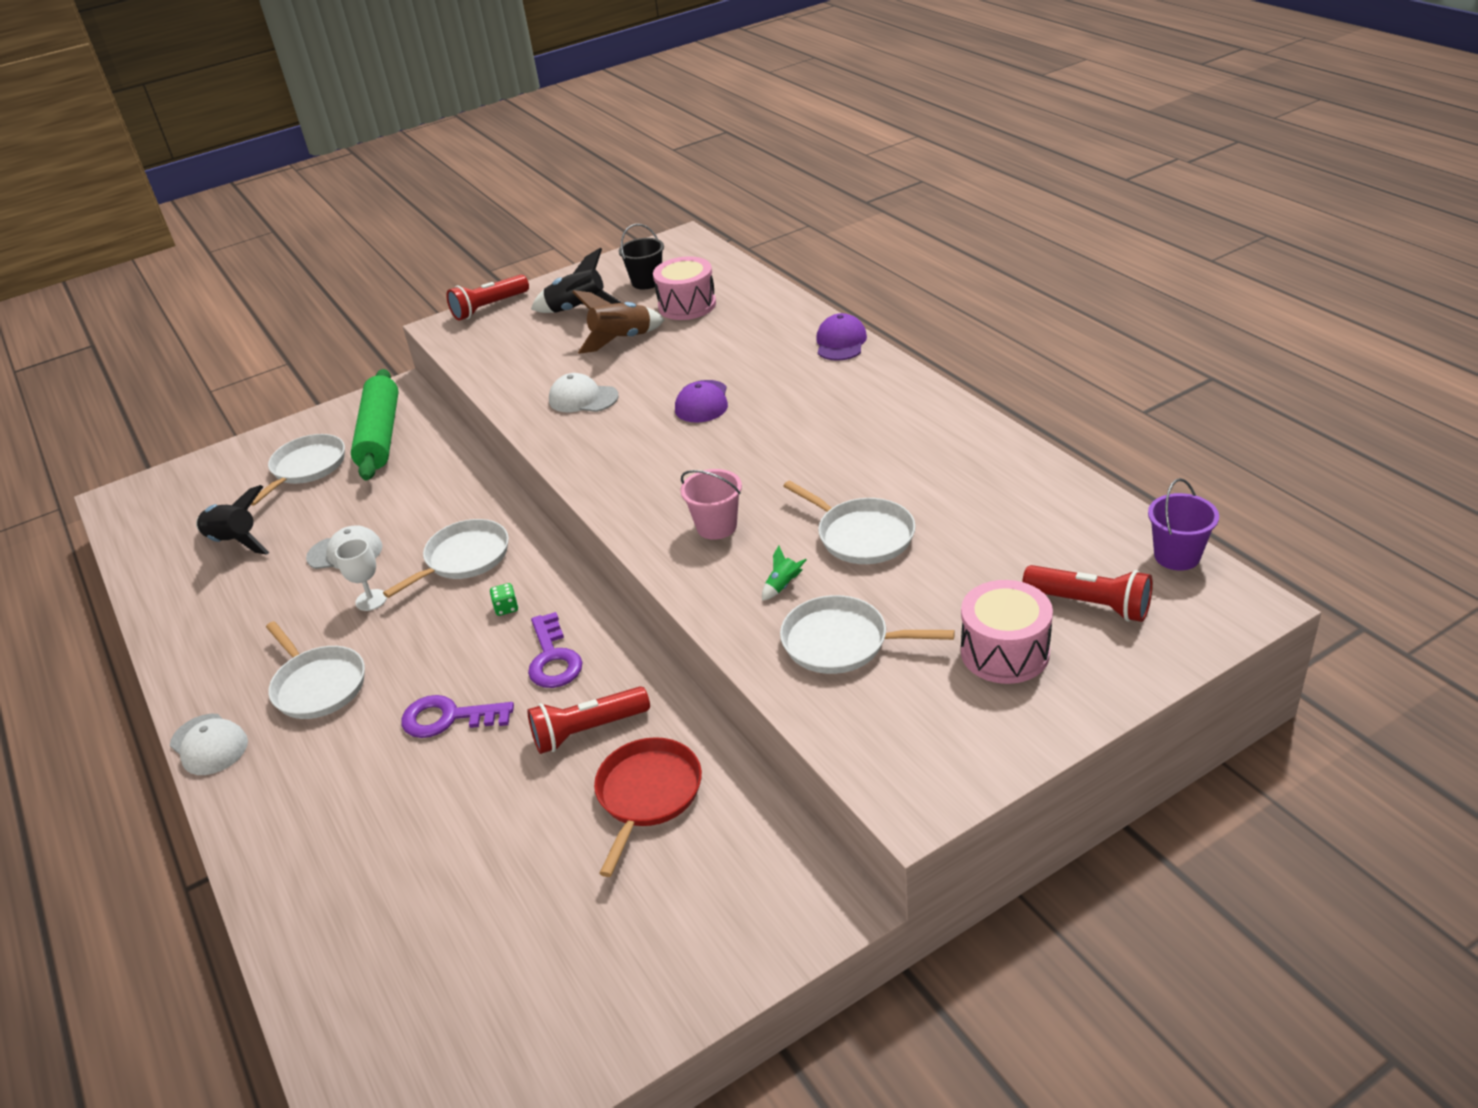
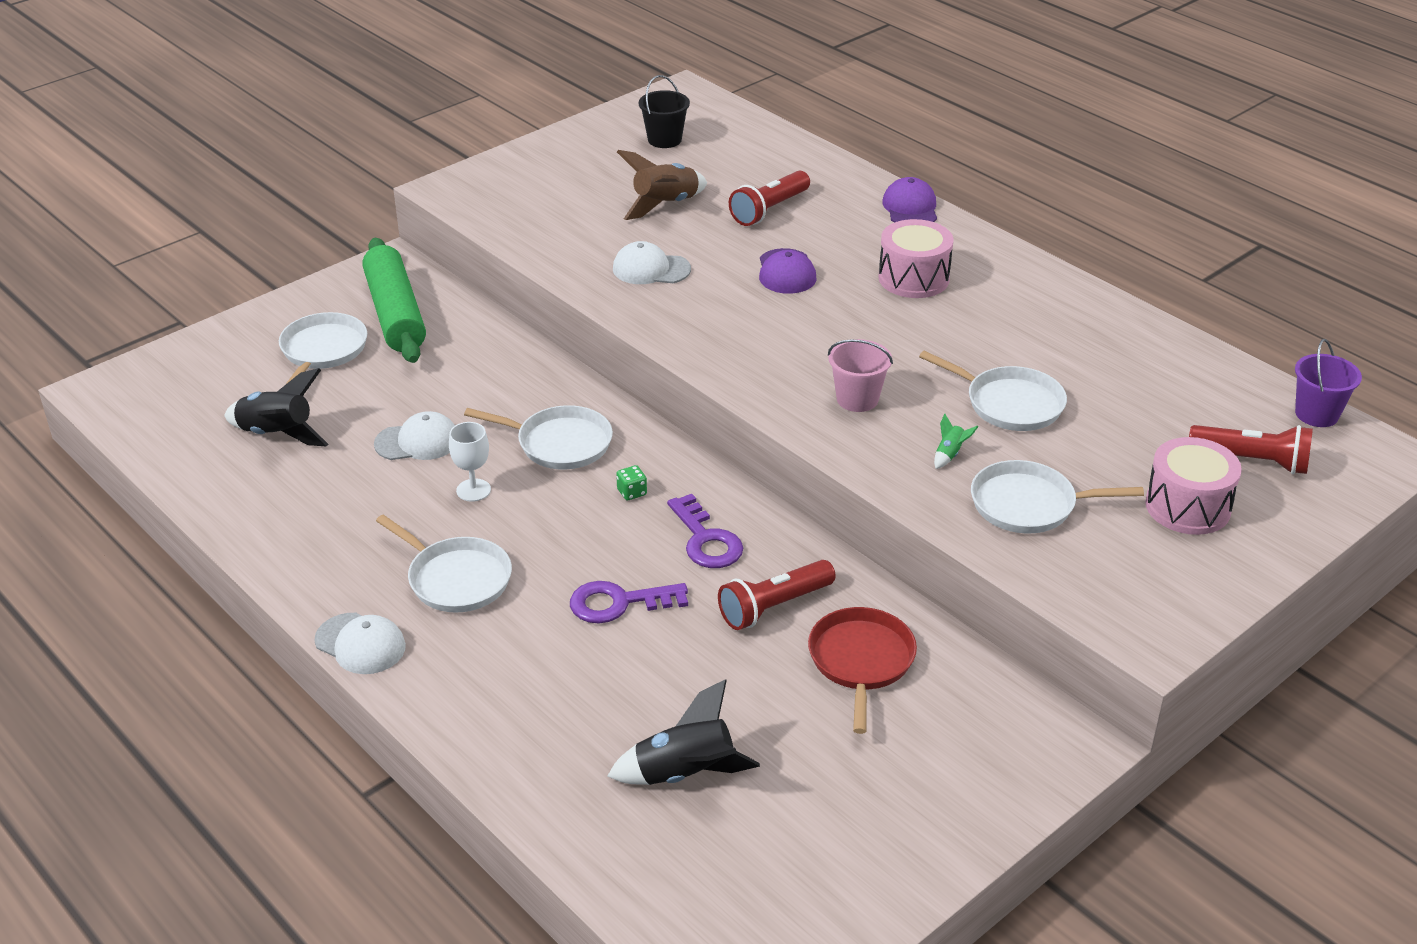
camera: 15 degrees left, 0 degrees up
(464, 558) = (560, 443): white pan -> white pan turned 75 degrees clockwise
(489, 307) = (490, 167): red flashlight -> red flashlight (769, 210)
(578, 310) = (598, 170): black rocket -> black rocket (685, 774)
(687, 305) = (723, 166): pink drum -> pink drum (913, 278)

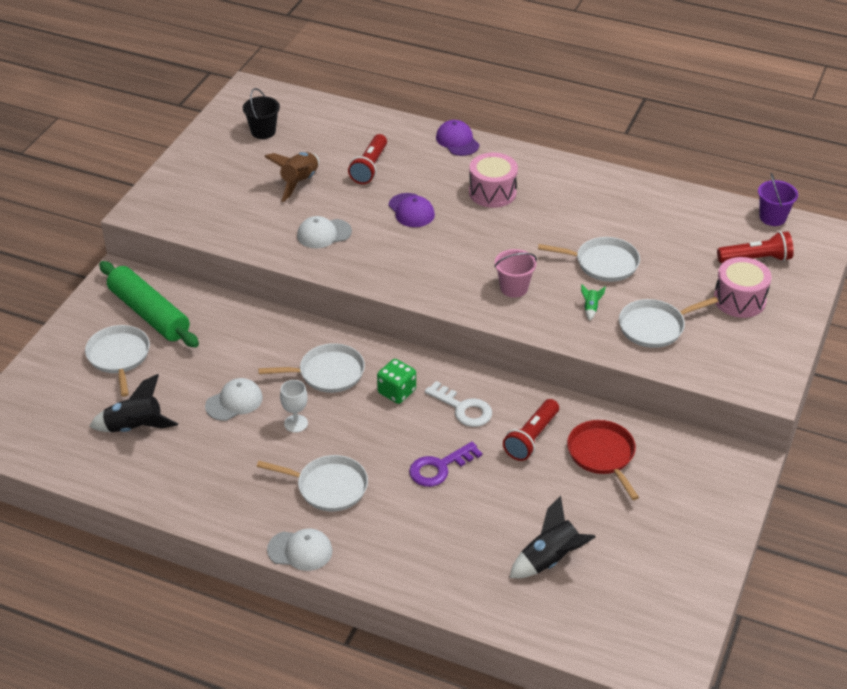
camera: 25 degrees left, 5 degrees up
(632, 492) = (396, 392): green dice -> green dice, size x1.82
(706, 540) = (463, 408): purple key -> white key

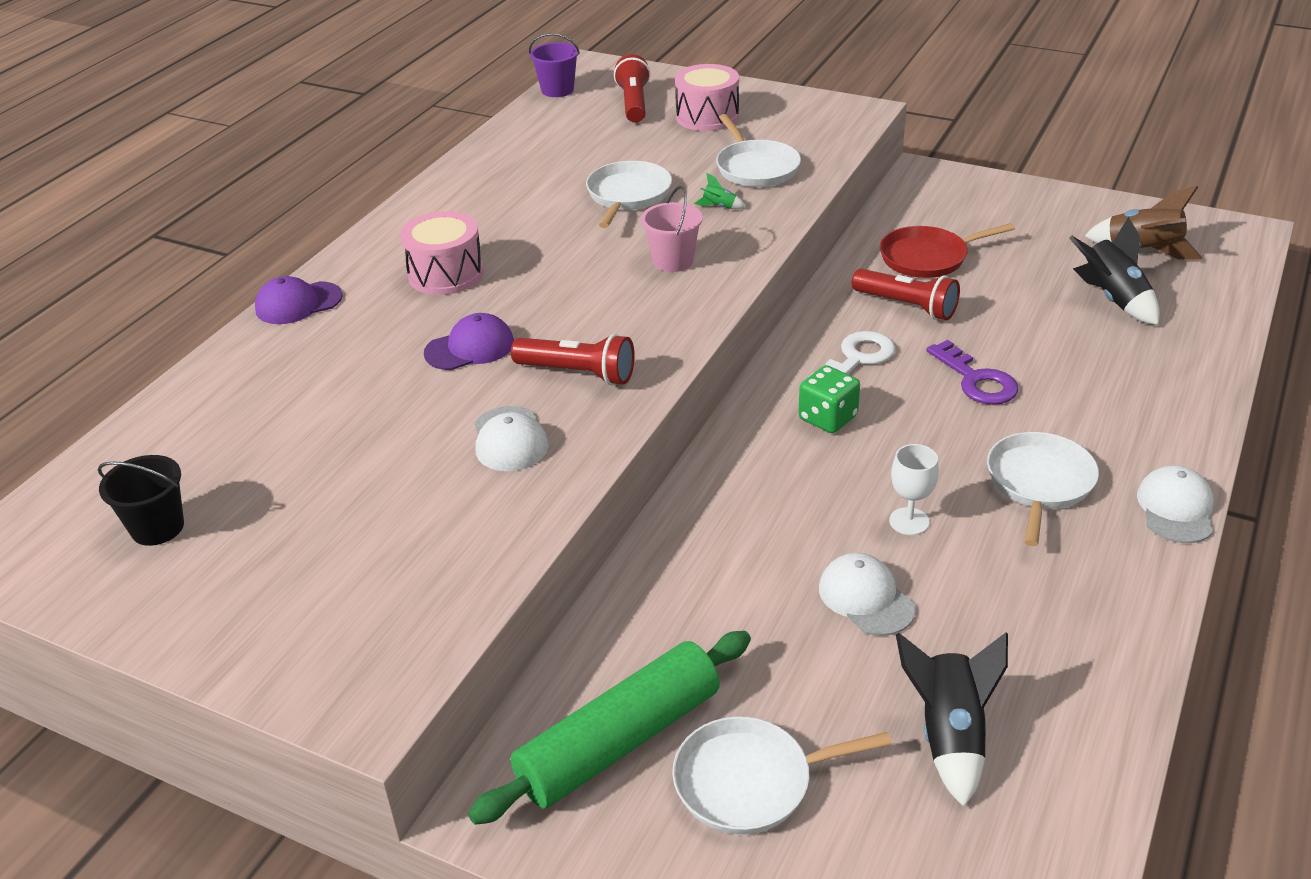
camera: 85 degrees left, 5 degrees down
(299, 182) = (349, 473): brown rocket -> brown rocket (1143, 251)
(328, 373) = (789, 488): white pan -> none
(369, 167) = (334, 392): red flashlight -> red flashlight (578, 373)

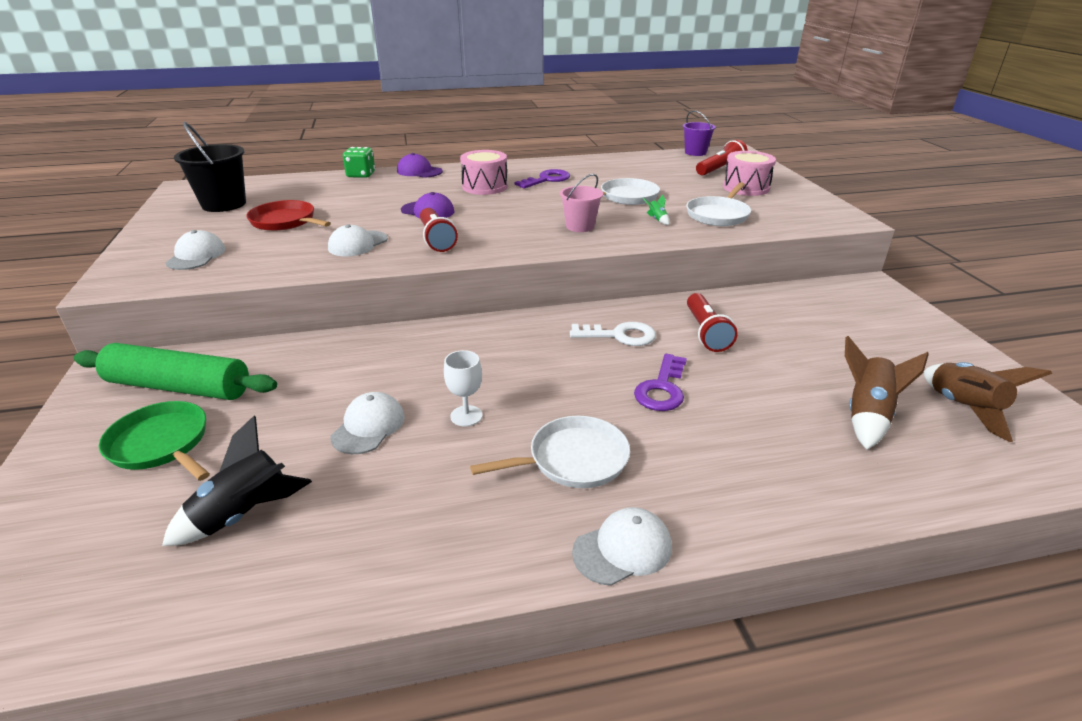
camera: 50 degrees right, 5 degrees down
(157, 527) = (224, 204): black bucket -> black bucket, size x1.59
(359, 599) = (196, 256): none -> white cap
(492, 221) = (547, 180): none -> purple key
(749, 781) = (161, 444): white pan -> green pan
(827, 418) = (542, 347): green dice -> green dice (361, 175)
(927, 258) = (775, 321): red pan -> red pan (285, 221)
(1112, 299) = (867, 415): black rocket -> brown rocket

